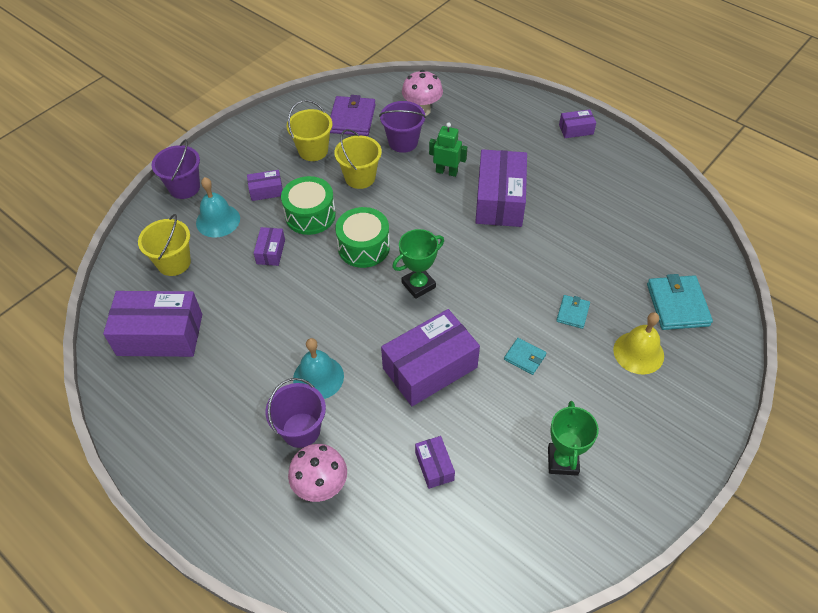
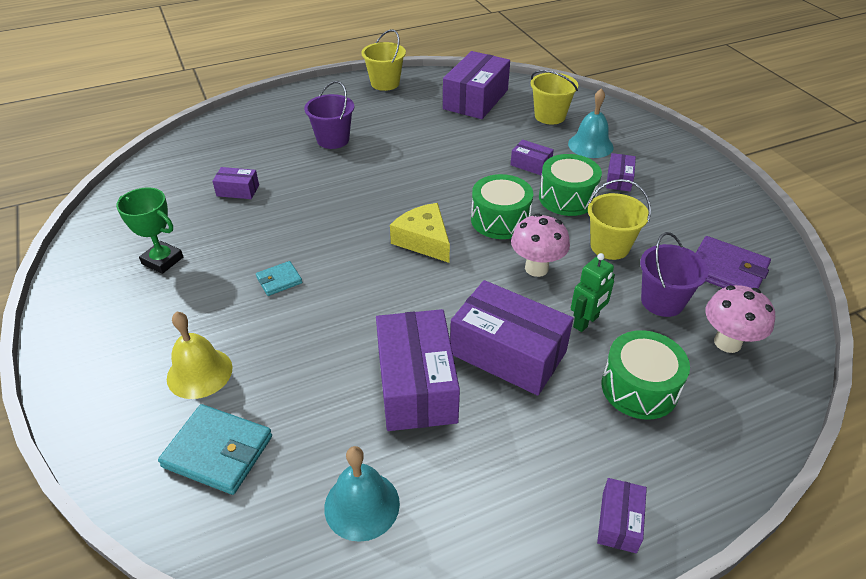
camera: 115 degrees right, 10 degrees down
(184, 187) = (647, 136): purple bucket -> none
(313, 150) = (673, 224): yellow bucket -> yellow bucket (385, 83)
(318, 377) = (372, 158): turquoise bell -> turquoise bell (362, 505)
(321, 487) = (279, 137): pink mushroom -> pink mushroom (536, 268)
(418, 285) = (424, 240): green trophy -> yellow cheese
(430, 368) = (325, 217): purple box -> purple box (416, 385)
(485, 138) = (639, 388): none -> green drum
(572, 313) = (295, 341): turquoise wallet -> none

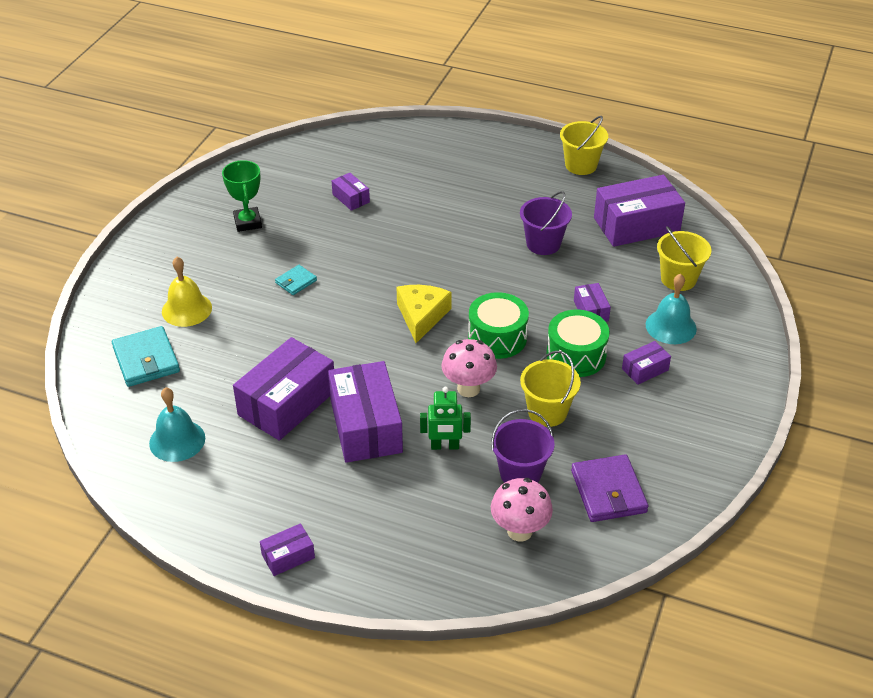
camera: 45 degrees right, 0 degrees up
(279, 280) = (296, 282): turquoise wallet -> turquoise wallet turned 60 degrees counterclockwise
(333, 140) = (468, 195): purple bucket -> purple bucket (543, 244)
(639, 388) = (413, 507): green drum -> none

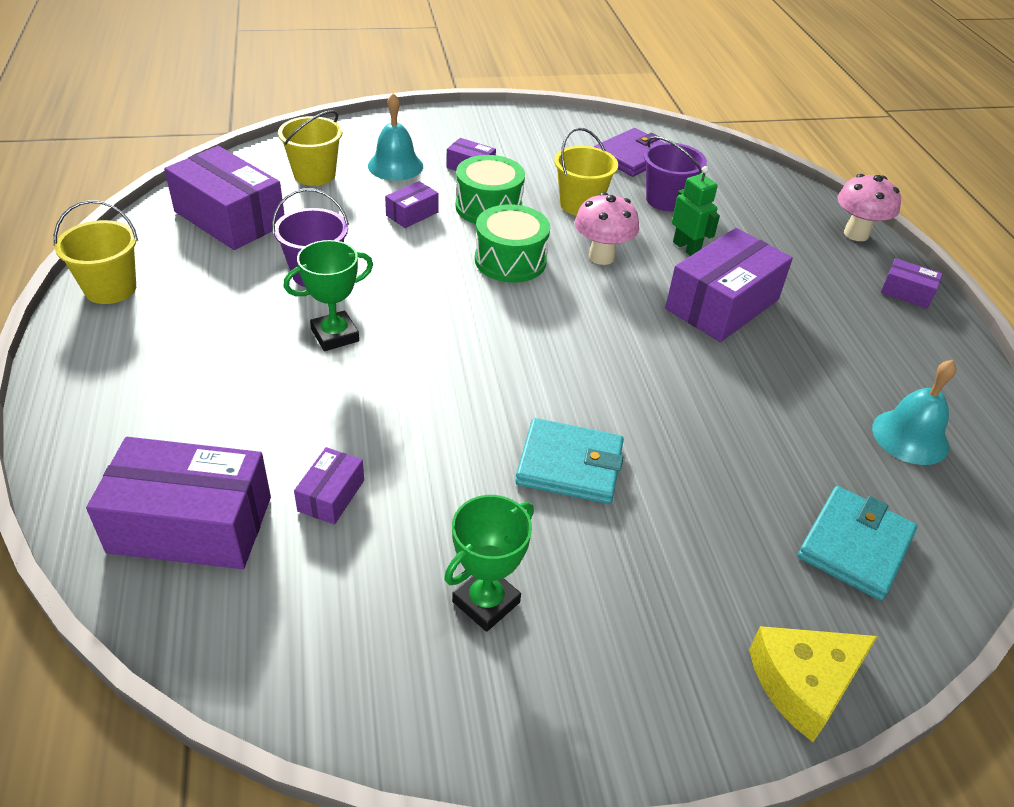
camera: 125 degrees left, 0 degrees up
(186, 309) = (732, 560): yellow bell -> none
(287, 403) = (761, 374): purple box -> purple box (191, 524)
(296, 282) = (569, 465): turquoise wallet -> turquoise wallet, size x1.82
(421, 316) = (528, 324): yellow cheese -> yellow cheese (804, 683)
(473, 234) = (335, 335): none -> green trophy
(519, 531) = (722, 185): pink mushroom -> pink mushroom (856, 234)

